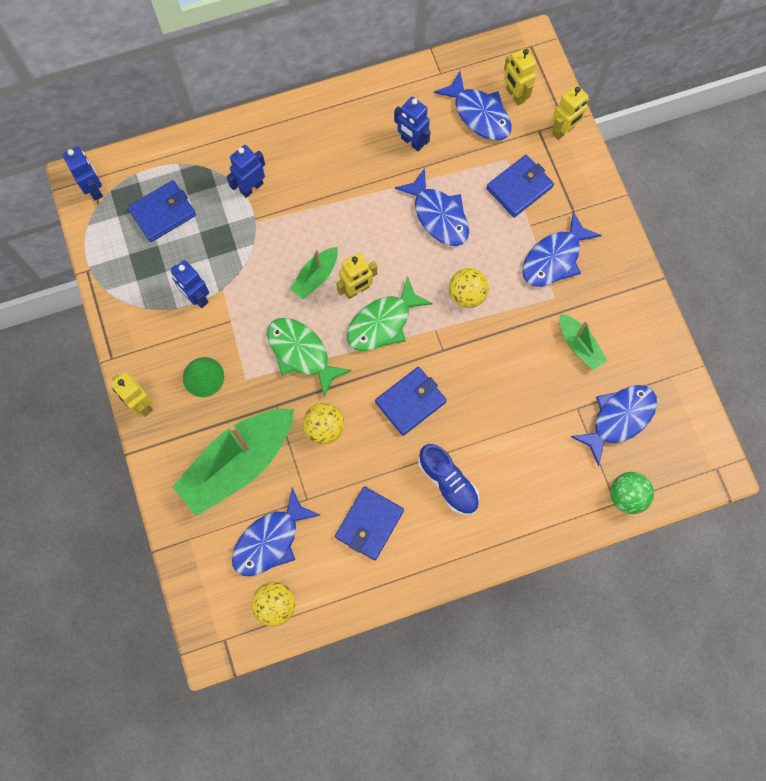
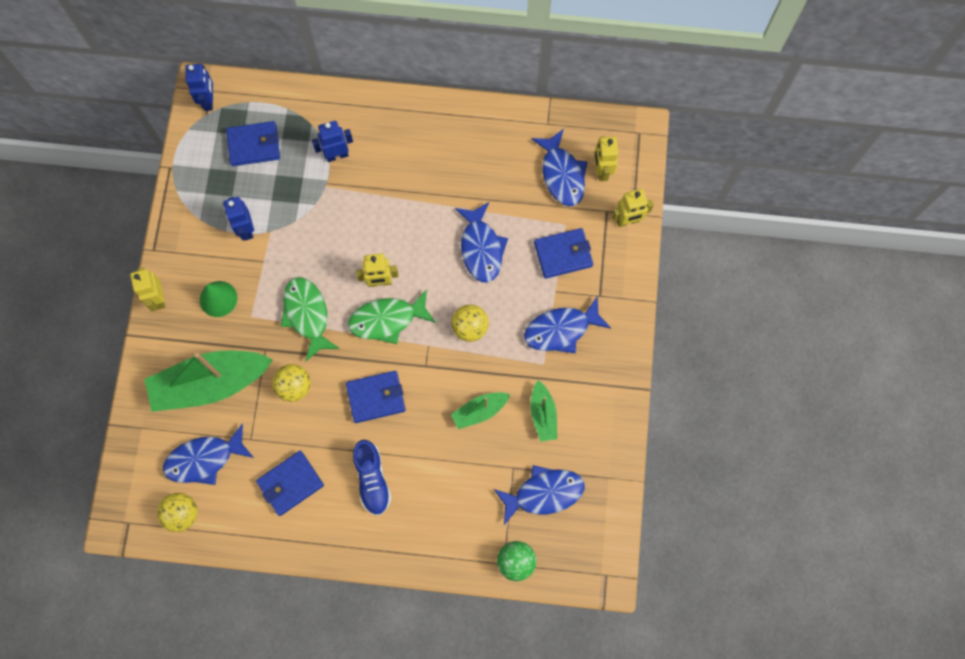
camera: 25 degrees right, 0 degrees up
(315, 277) = (351, 255): green boat -> green boat (479, 411)
(412, 142) = (491, 174): blue robot -> none

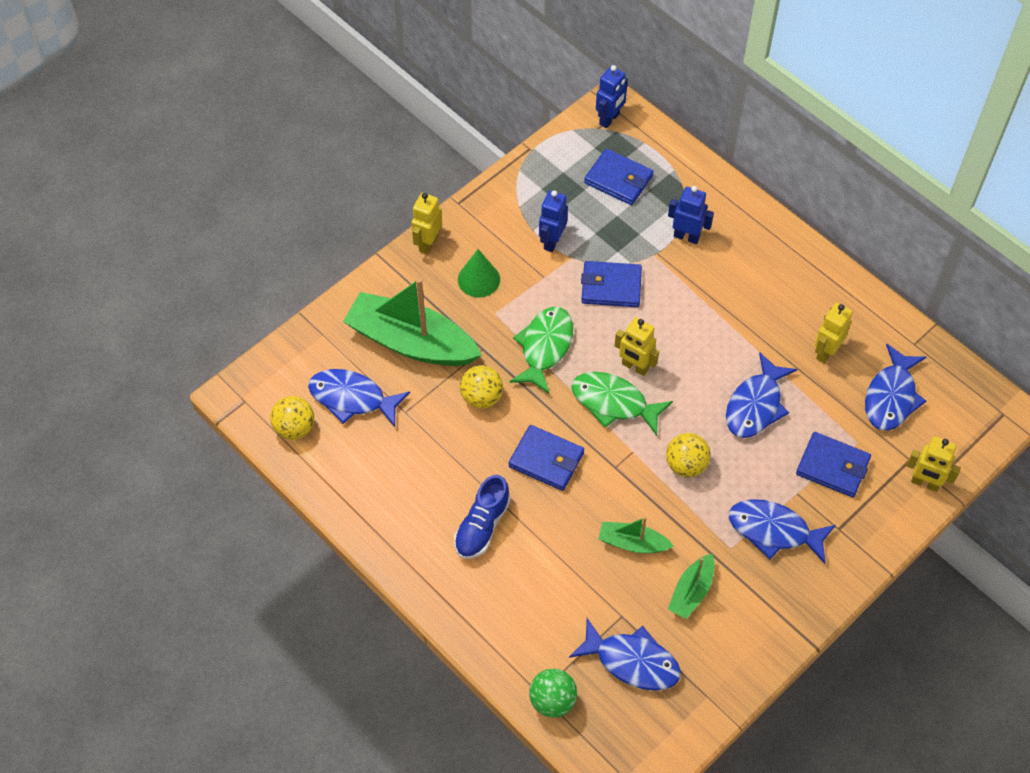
camera: 40 degrees right, 15 degrees down
(290, 483) = (407, 474): blue wallet -> blue wallet (611, 286)
(602, 171) = (935, 421): yellow robot -> yellow robot (826, 352)

